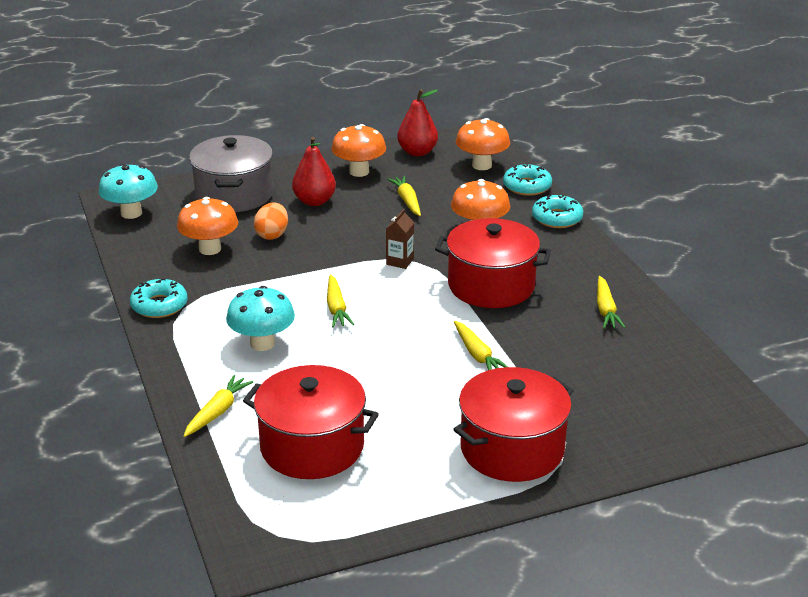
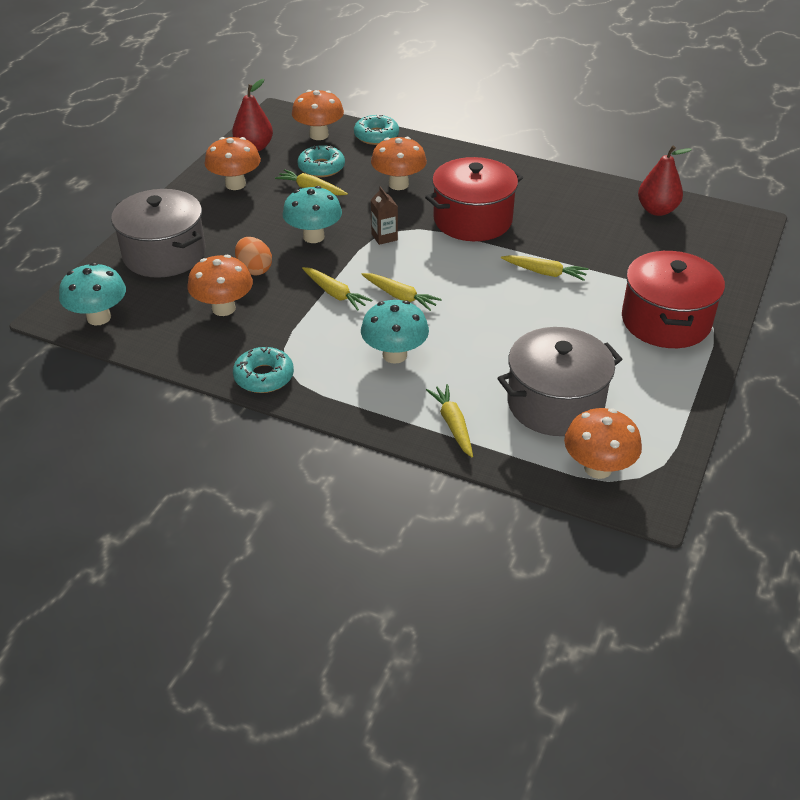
camera: 45 degrees left, 10 degrees up
(260, 508) = (598, 468): none -> orange mushroom
(312, 446) = (555, 403): red pot -> grey pot
(314, 201) = (241, 225): red pear -> red pear (657, 210)
(350, 234) = (313, 237): none -> turquoise mushroom
(557, 218) = (434, 149): turquoise donut -> turquoise donut (321, 167)
(605, 309) = (565, 197): yellow carrot -> yellow carrot (335, 294)

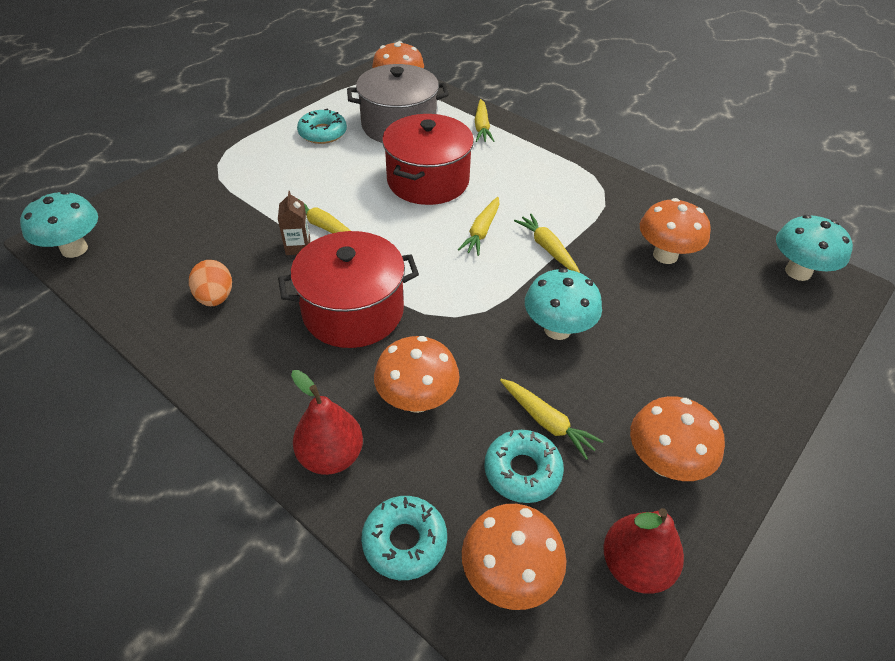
camera: 165 degrees left, 5 degrees up
(164, 254) = (747, 343): grey pot -> none
(254, 269) = (633, 296): orange egg -> orange egg (215, 298)
(264, 376) = (624, 185): turquoise donut -> turquoise donut (322, 133)
(384, 237) = (471, 309): brown carton -> brown carton (298, 247)
(394, 355) = (507, 180): turquoise mushroom -> turquoise mushroom (74, 249)
(400, 296) = (481, 231): yellow carrot -> yellow carrot turned 120 degrees counterclockwise
(657, 210) = (131, 276): red pear -> red pear (331, 456)
(666, 321) = (258, 162): red pot -> red pot (428, 181)

